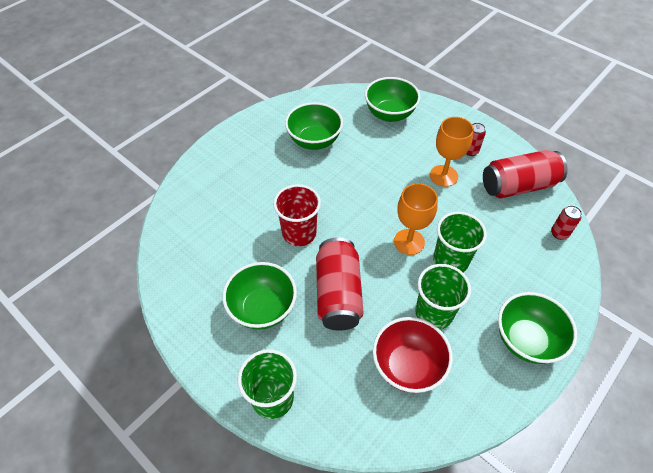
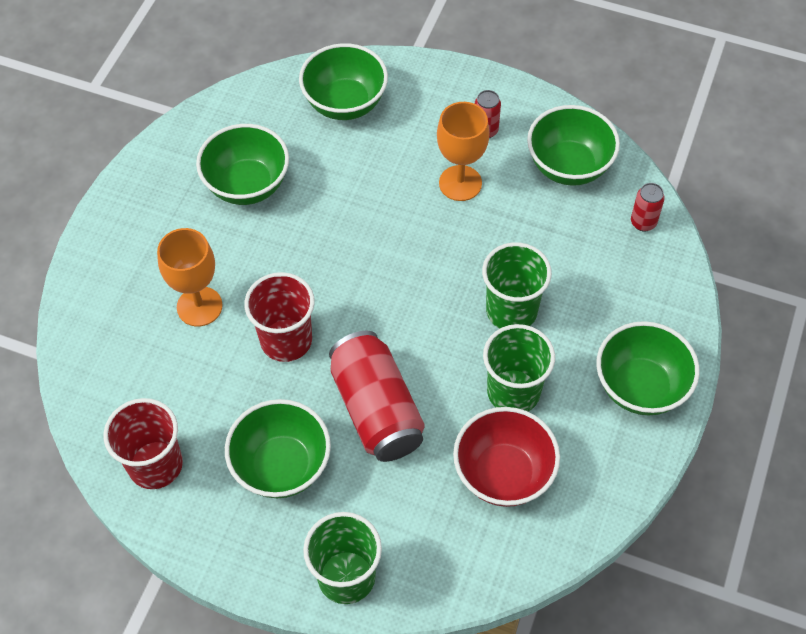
camera: 20 degrees left, 5 degrees up
(187, 281) = (155, 465): none -> red cup
(409, 242) = (446, 302): orange goblet -> orange goblet (199, 306)
(518, 186) = (569, 166): red can -> green bowl

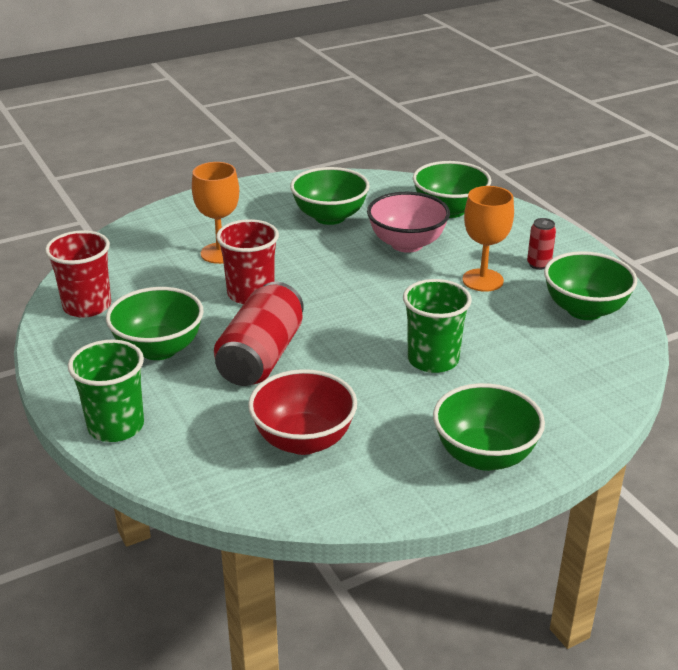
camera: 40 degrees right, 25 degrees down
(353, 177) = (407, 244): none -> pink bowl
(513, 392) = (374, 402): green cup -> none
(643, 222) = (611, 367): red can -> none

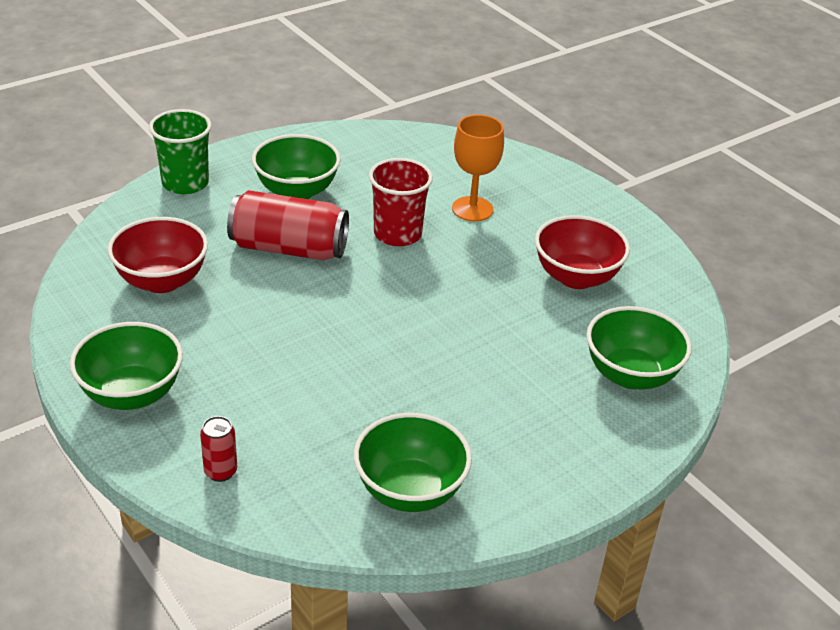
camera: 80 degrees right, 5 degrees up
(87, 306) = (360, 147): red cup -> none
(330, 217) = (576, 277): green bowl -> red bowl
(407, 244) = (531, 338): pink bowl -> none
(433, 360) = (292, 360): green cup -> none
(482, 280) = (462, 401): orange goblet -> none
(538, 264) = (513, 454): red can -> red can (220, 471)

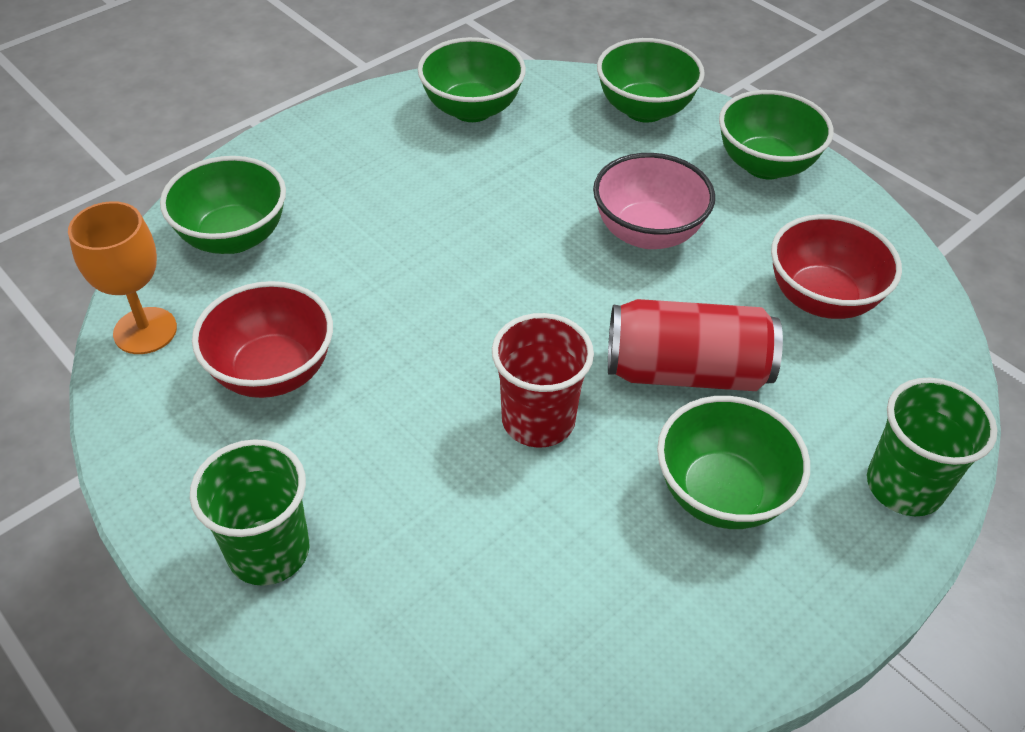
camera: 175 degrees right, 10 degrees up
(220, 471) = (644, 109): red can -> green bowl
(275, 343) = (647, 233): none -> pink bowl
(472, 209) = (425, 493): orange goblet -> orange goblet (145, 331)
(560, 196) = (269, 551): none -> green cup

